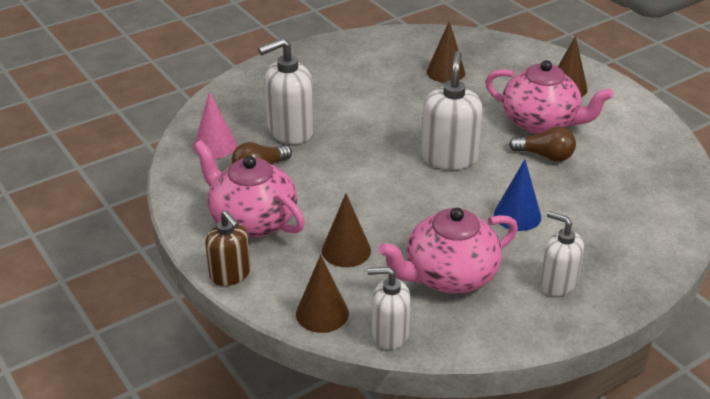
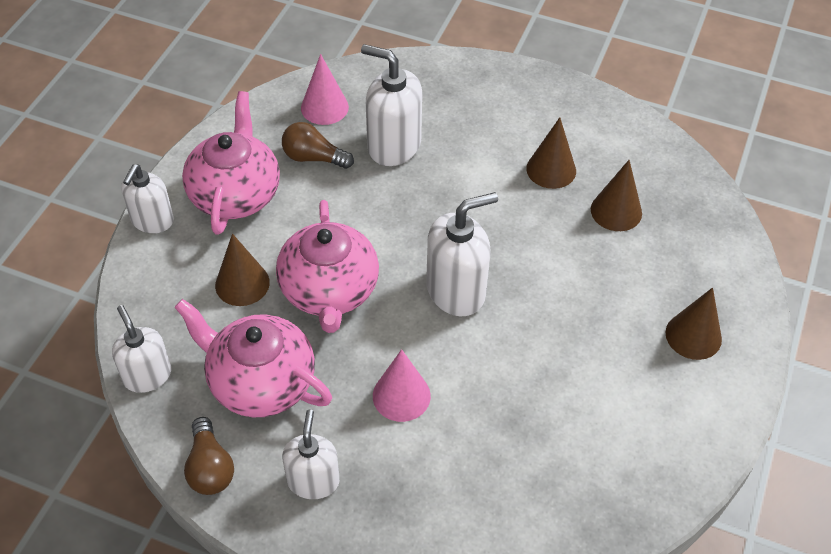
camera: 55 degrees right, 15 degrees up
(230, 274) = (152, 220): brown soap dispenser -> white soap dispenser
(322, 313) = (143, 311): brown cone -> brown cone (551, 169)
(517, 215) = (401, 396): blue cone -> pink cone
(541, 122) = (595, 342): pink teapot -> pink teapot (329, 291)
(545, 156) = (532, 374): brown light bulb -> brown light bulb (210, 467)

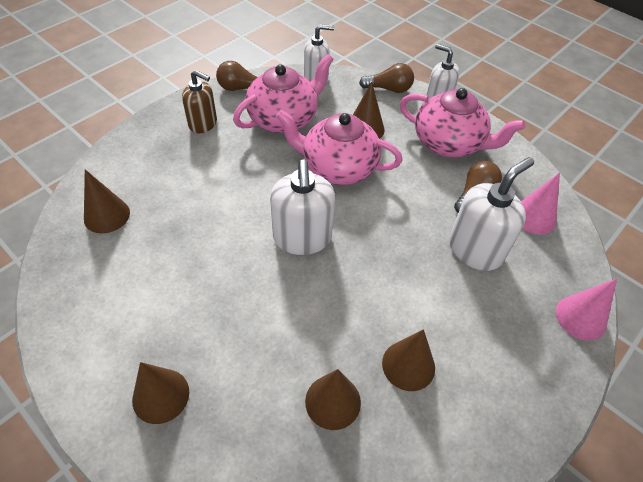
camera: 110 degrees right, 0 degrees up
(143, 279) = (389, 89): none -> brown light bulb
(313, 481) = (203, 124): white soap dispenser -> brown soap dispenser
(401, 396) = (233, 178): pink cone -> pink cone (580, 317)
(532, 508) = (107, 215): none -> brown cone

